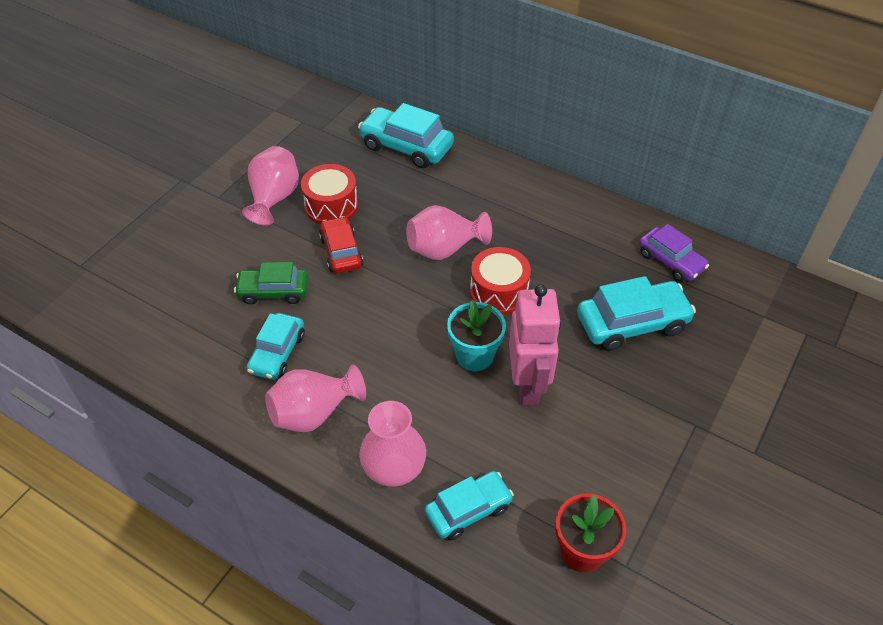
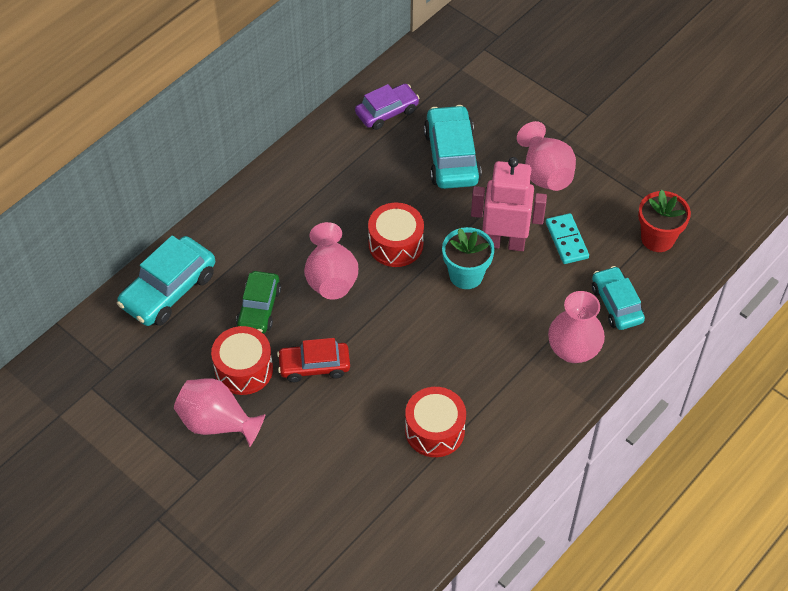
camera: 80 degrees left, 5 degrees up
(273, 291) = (355, 430): green car -> green car (259, 308)
(277, 353) = (434, 430): turquoise car -> red drum
(314, 413) = (508, 404): pink vase -> pink vase (545, 173)
(549, 447) = (567, 240): none -> turquoise domino

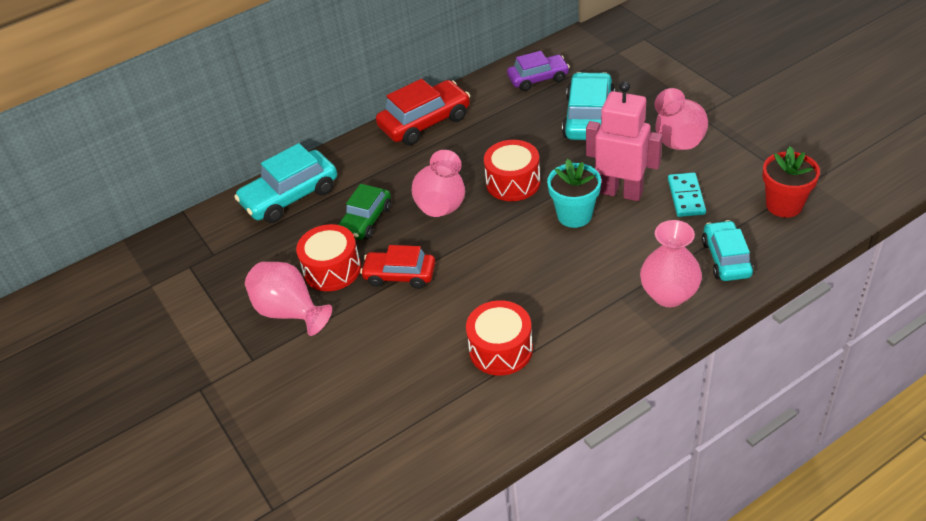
camera: 20 degrees right, 10 degrees down
(283, 180) = (425, 122): none -> red car

